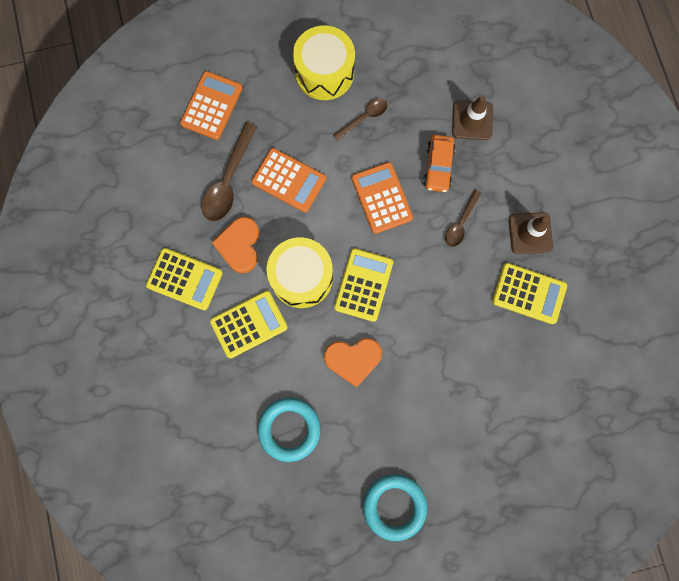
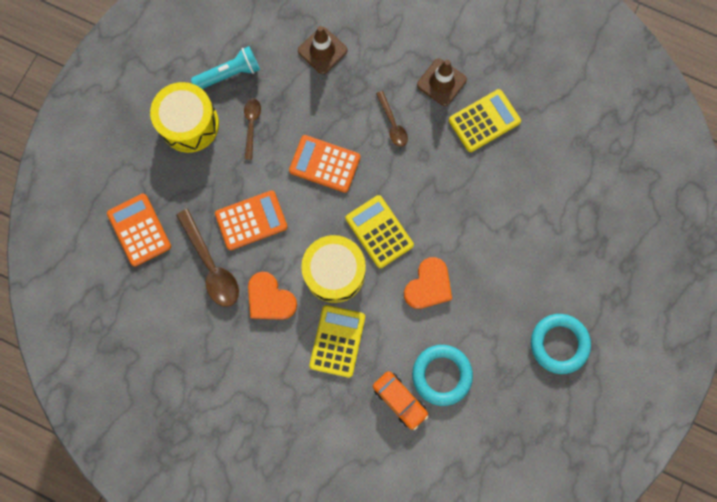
camera: 50 degrees left, 0 degrees up
(185, 279) = (260, 362): yellow calculator -> none
(390, 68) = (229, 74): none -> turquoise flashlight
(438, 167) = (336, 104): orange car -> orange car (399, 400)

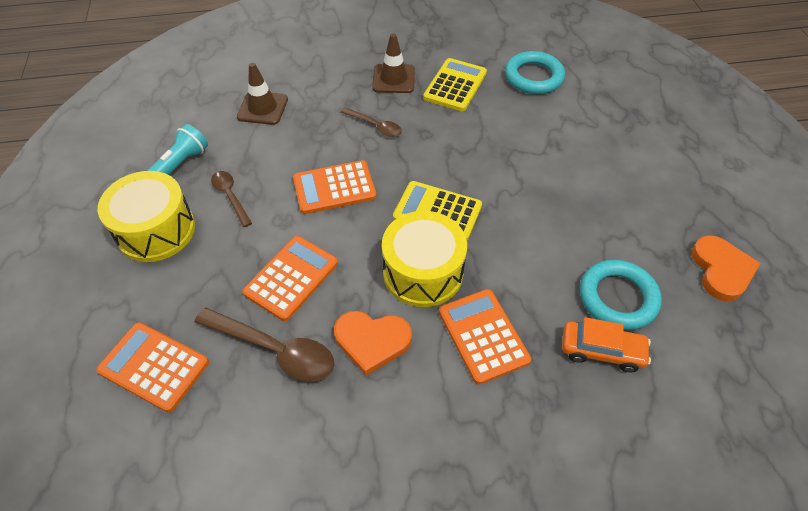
camera: 35 degrees left, 25 degrees down
(337, 341) = (483, 336): yellow calculator -> orange calculator
(428, 285) = (526, 228): orange heart -> orange heart (721, 270)
(559, 344) = (688, 204): turquoise ring -> turquoise ring (533, 77)

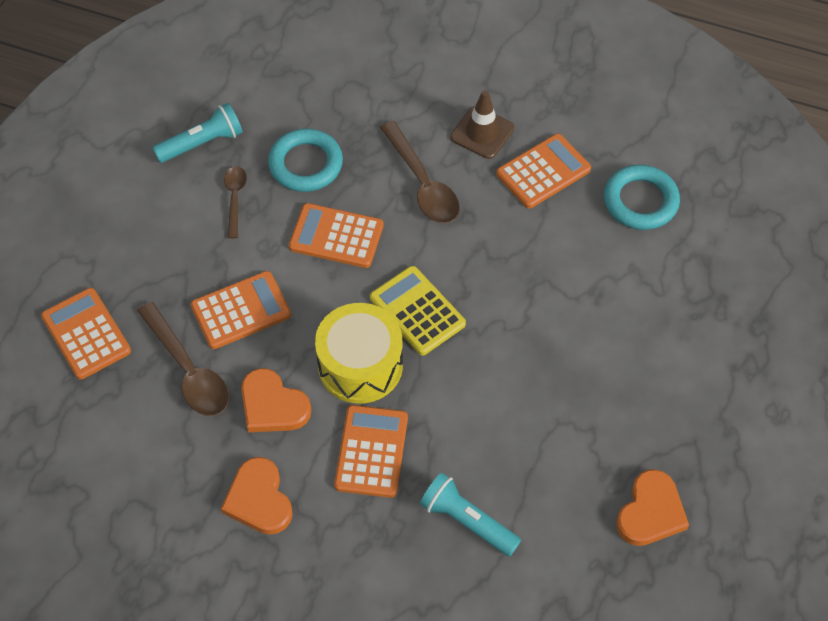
camera: 30 degrees right, 5 degrees up
(156, 230) = (151, 203): yellow drum -> none
(262, 108) = (323, 108): brown traffic cone -> none
(375, 126) = (423, 184): brown spoon -> brown spoon, size x1.69
(416, 431) = (259, 499): none -> orange heart
(455, 85) = (543, 172): yellow calculator -> orange calculator
(601, 350) = (467, 521): orange car -> turquoise flashlight
(617, 298) = (523, 483): turquoise ring -> turquoise ring (306, 164)

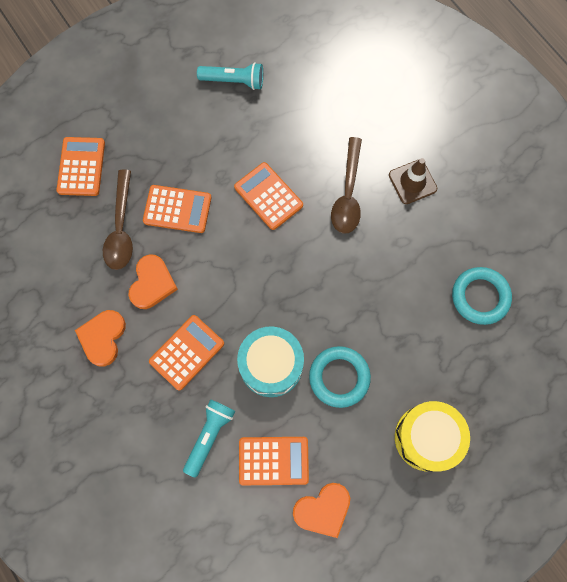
camera: 35 degrees right, 15 degrees up
(235, 198) = (226, 131): brown spoon -> none
(272, 405) = (152, 283): orange heart -> orange heart turned 150 degrees counterclockwise
(306, 164) = (285, 135): turquoise ring -> turquoise ring (339, 377)
(360, 365) = (220, 292): yellow drum -> yellow drum (427, 438)
(417, 311) = (280, 279): yellow calculator -> none
(467, 521) = (209, 436): turquoise flashlight -> turquoise flashlight turned 45 degrees clockwise
(477, 404) = (271, 365): none -> turquoise drum
(543, 172) = (431, 235): orange calculator -> orange calculator (273, 460)

